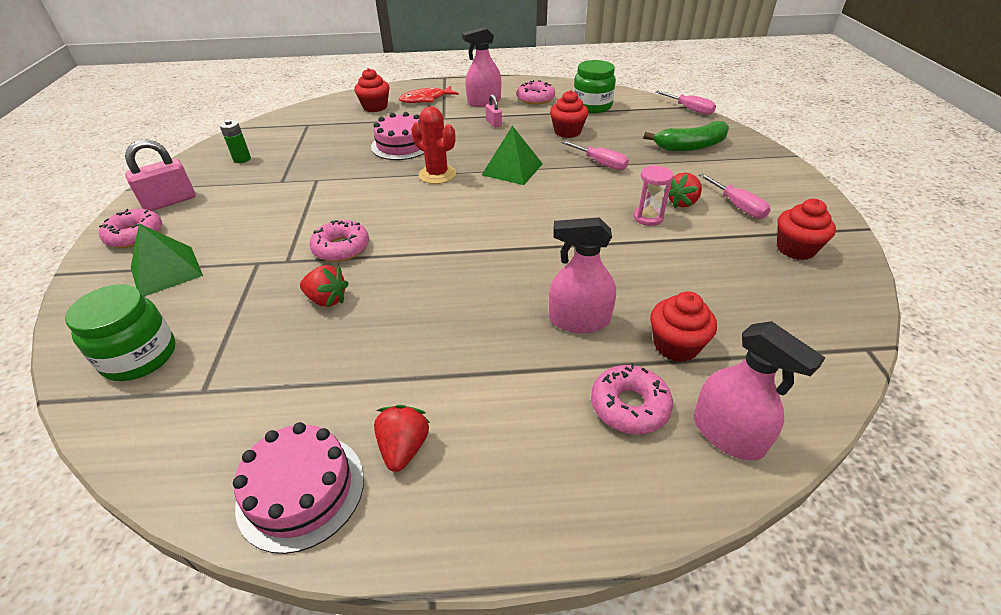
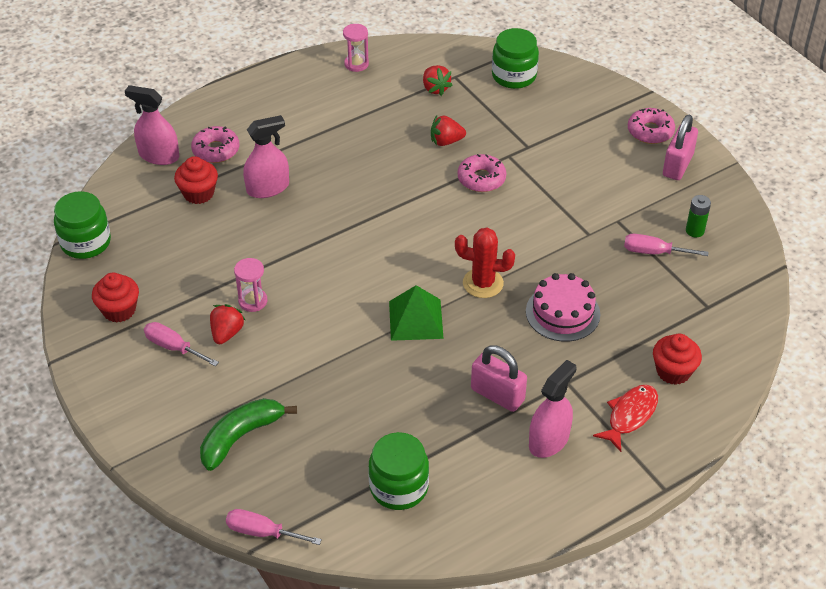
camera: 150 degrees right, 5 degrees up
(166, 271) = (581, 119): green pyramid -> none
(301, 490) = (356, 64): pink cake -> pink hourglass
(404, 448) = (323, 93): red strawberry -> red strawberry (435, 88)
(493, 123) = (497, 395): pink padlock -> pink padlock, size x1.87
(535, 99) = (486, 477): pink donut -> none
(567, 132) = (397, 411): red cupcake -> none
(600, 163) = (330, 364): pink screwdriver -> pink screwdriver (653, 252)
(847, 333) = (86, 242): none -> green jar

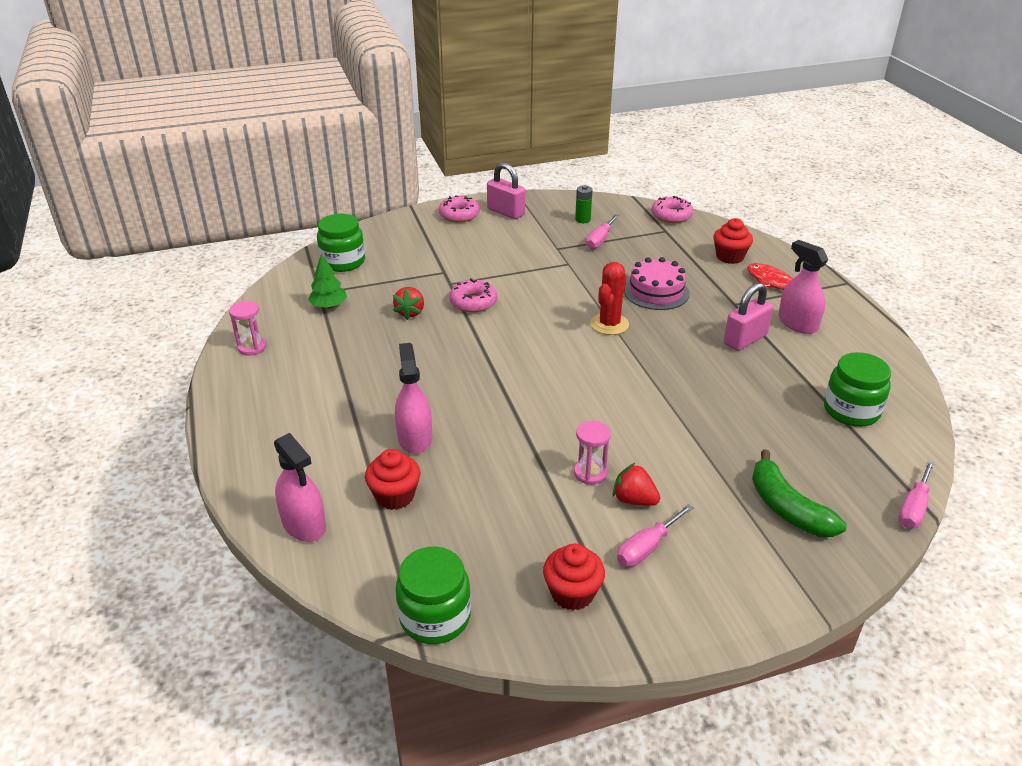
camera: 75 degrees left, 10 degrees down
(159, 155) = (304, 524): pink spray bottle -> pink spray bottle turned 75 degrees counterclockwise
(216, 150) = (325, 472): pink donut -> pink donut (671, 215)
(416, 319) = (645, 368): green pyramid -> none
(435, 88) = (329, 306): red strawberry -> green tree

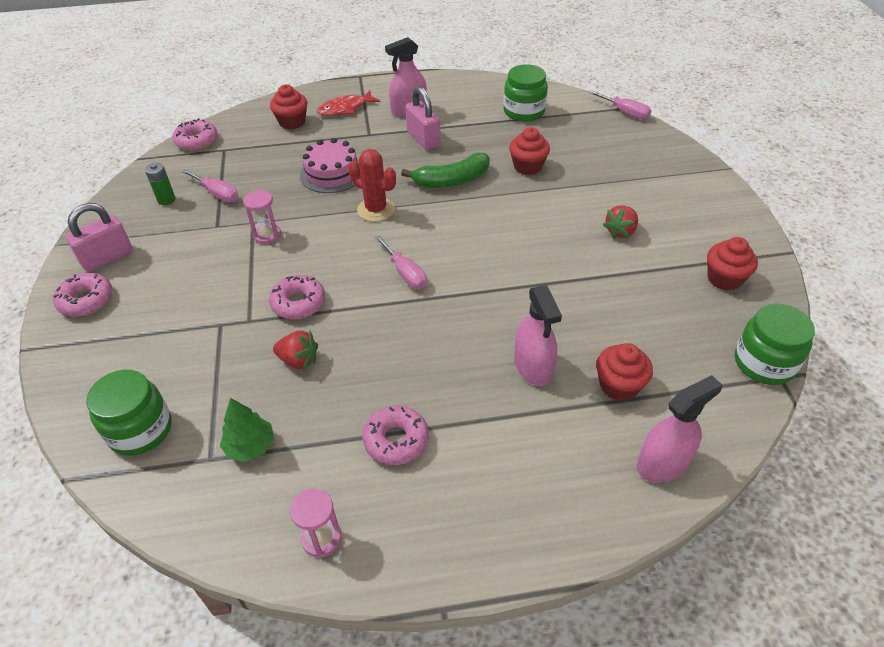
camera: 80 degrees left, 10 degrees up
(332, 369) = (396, 440): none -> pink donut
(415, 438) = (533, 366): pink spray bottle -> pink spray bottle turned 105 degrees counterclockwise
(590, 473) = (588, 251): pink hourglass -> pink hourglass (267, 235)
(646, 548) = (672, 233): pink screwdriver -> pink screwdriver (405, 273)
(731, 420) = (528, 167): none -> red cupcake
(787, 508) = (627, 161): green banana -> green banana (452, 180)

